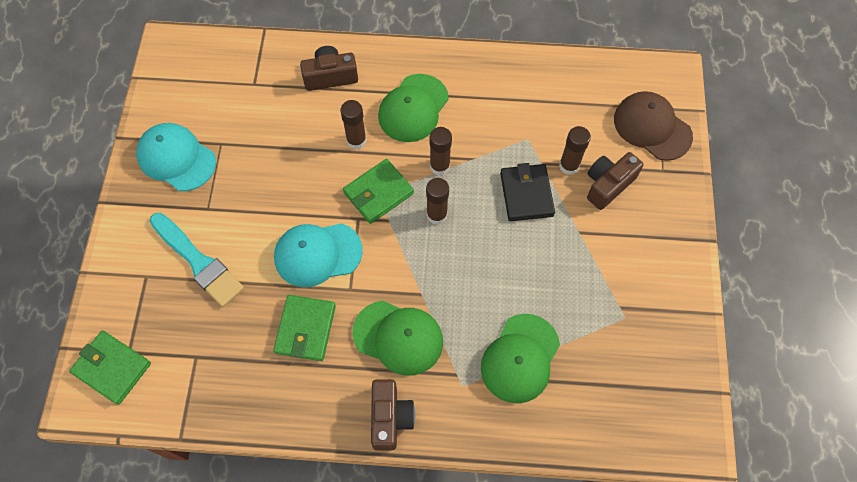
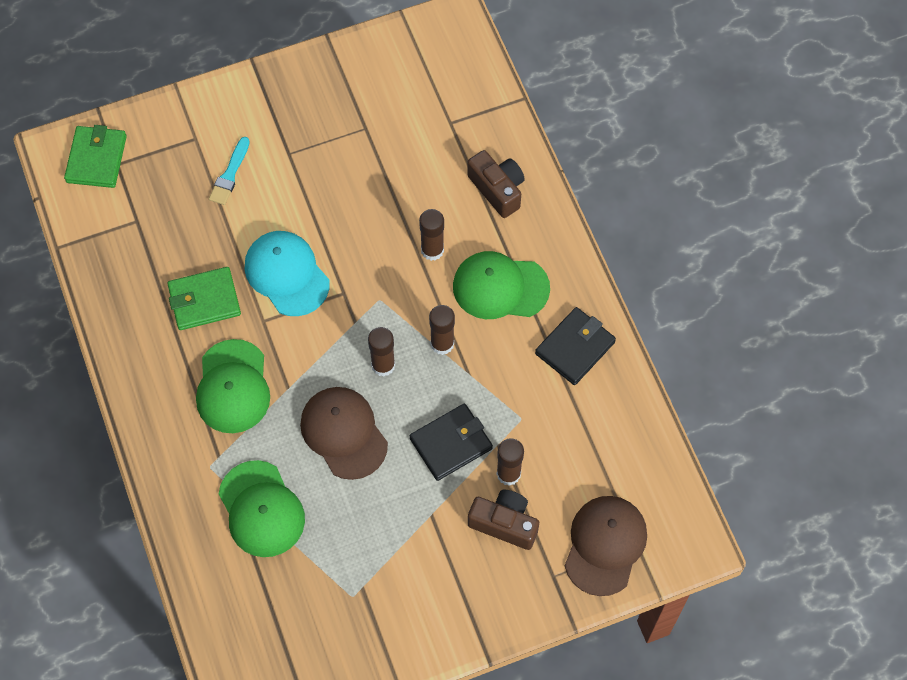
camera: 65 degrees right, 0 degrees up
(176, 158) = (329, 98): turquoise cap -> none
(198, 262) = (230, 174): turquoise brush -> turquoise brush, size x0.58
(378, 193) = (381, 299): green wallet -> none
(390, 418) = (150, 415): brown camera -> none
(481, 267) = (344, 433): none -> brown cap
(488, 81) = (575, 348): none -> black wallet
(520, 358) = (261, 509): green cap -> green cap turned 120 degrees counterclockwise

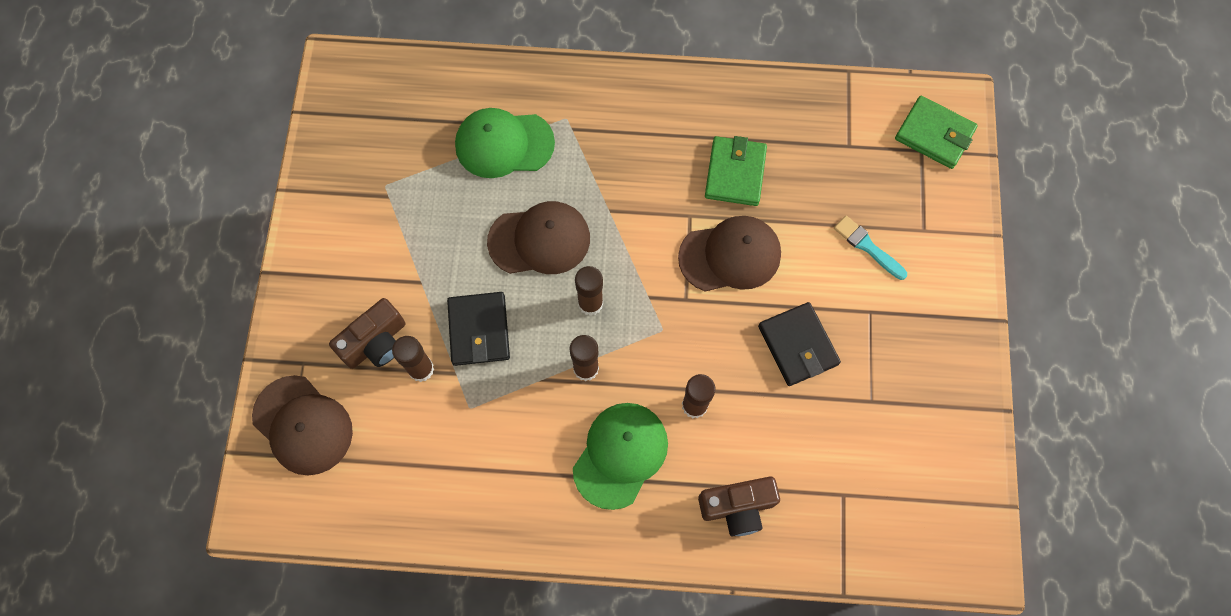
camera: 115 degrees right, 5 degrees up
(233, 387) = (634, 165): green cap -> none
(287, 274) = (730, 255): turquoise cap -> brown cap
(575, 348) = (516, 499): black wallet -> black wallet (798, 345)

